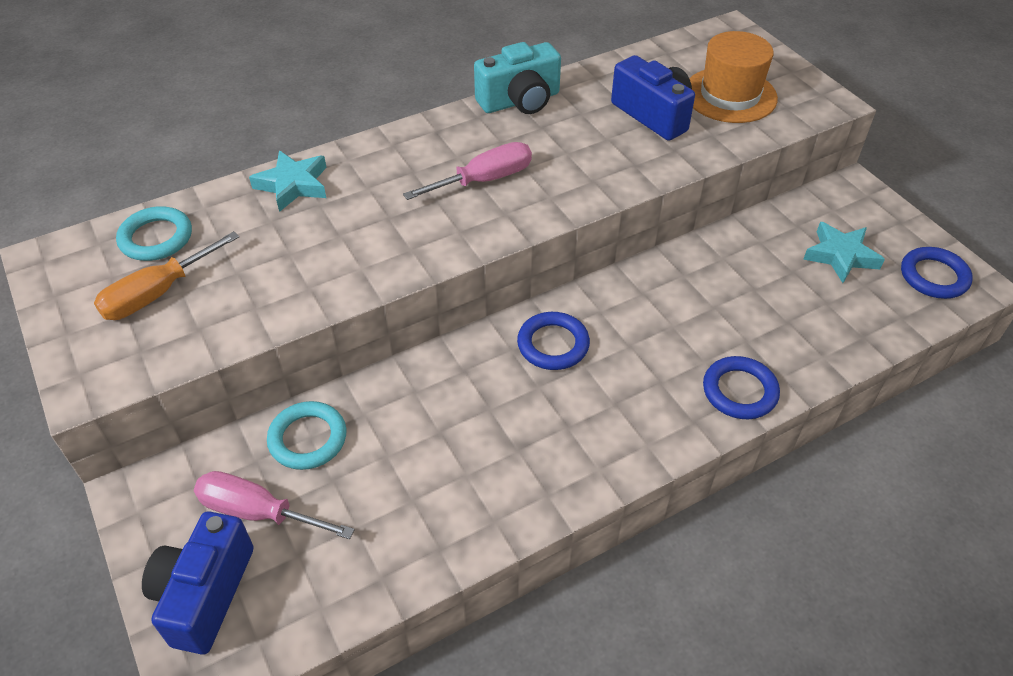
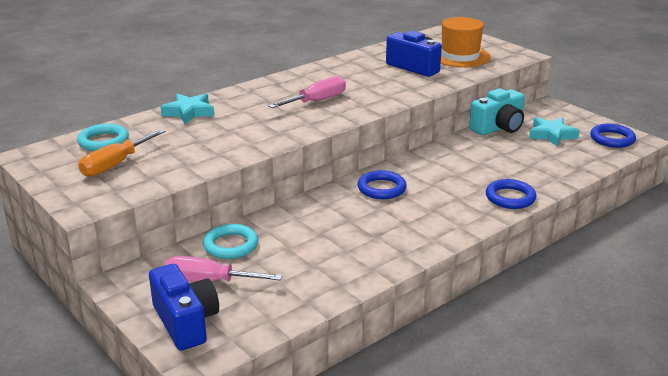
camera: 10 degrees left, 20 degrees down
(205, 594) = (185, 322): blue camera -> blue camera turned 150 degrees clockwise
(520, 101) = (326, 67): turquoise camera -> turquoise camera (498, 128)

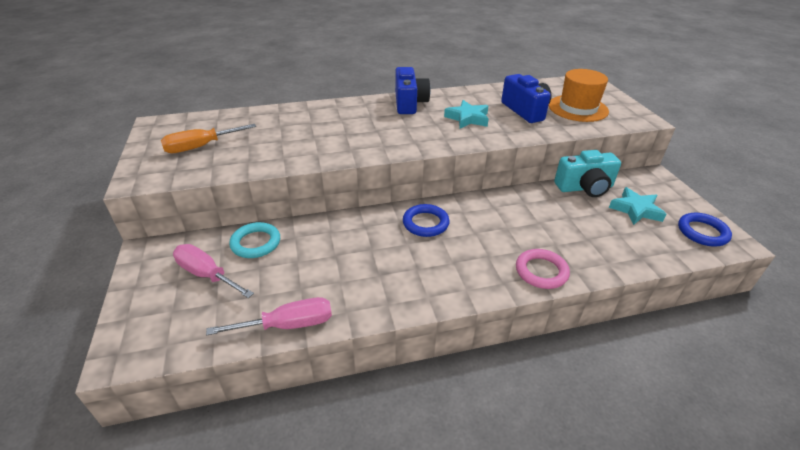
camera: 25 degrees right, 10 degrees up
(103, 141) = (215, 124): turquoise ring -> none
(185, 322) = (151, 311): blue camera -> blue camera (409, 103)
(189, 112) = (301, 113): turquoise star -> turquoise star (467, 118)
(317, 101) = (409, 125): pink screwdriver -> pink screwdriver (288, 325)
(510, 197) = (541, 271): blue ring -> pink ring

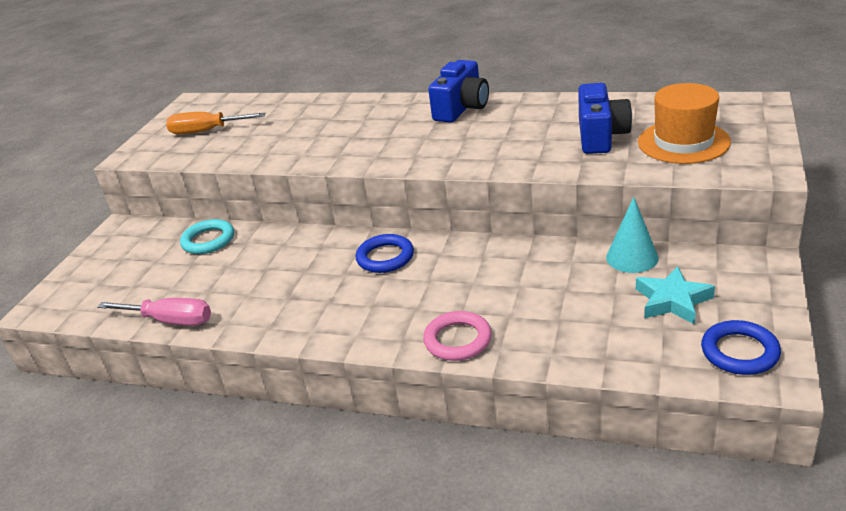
camera: 35 degrees right, 5 degrees down
(207, 274) = (146, 260): pink screwdriver -> none
(467, 118) = (511, 136): turquoise star -> none
(585, 188) = (632, 257): turquoise camera -> turquoise cone

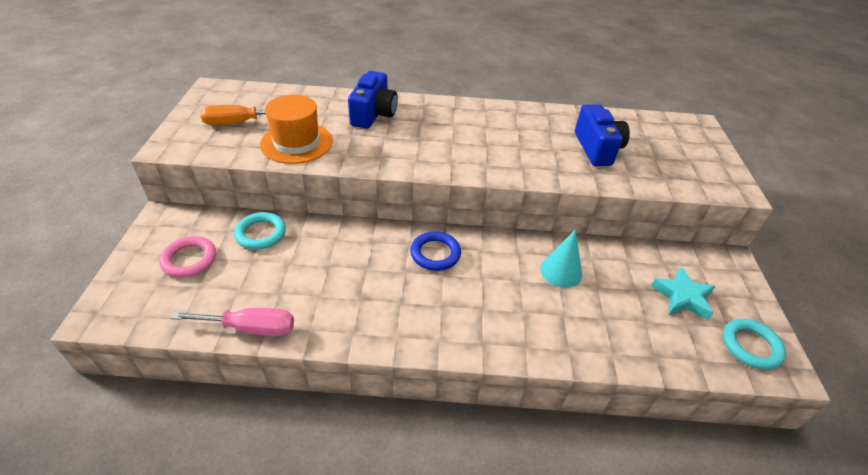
camera: 20 degrees left, 10 degrees up
(457, 340) = (530, 342): pink ring -> pink ring (189, 259)
(462, 108) = (471, 113): blue camera -> blue camera (373, 114)
(632, 257) = (635, 254): turquoise cone -> turquoise cone (561, 271)
(683, 142) = (662, 158): orange hat -> orange hat (296, 142)
(739, 352) = (751, 346): blue ring -> turquoise ring

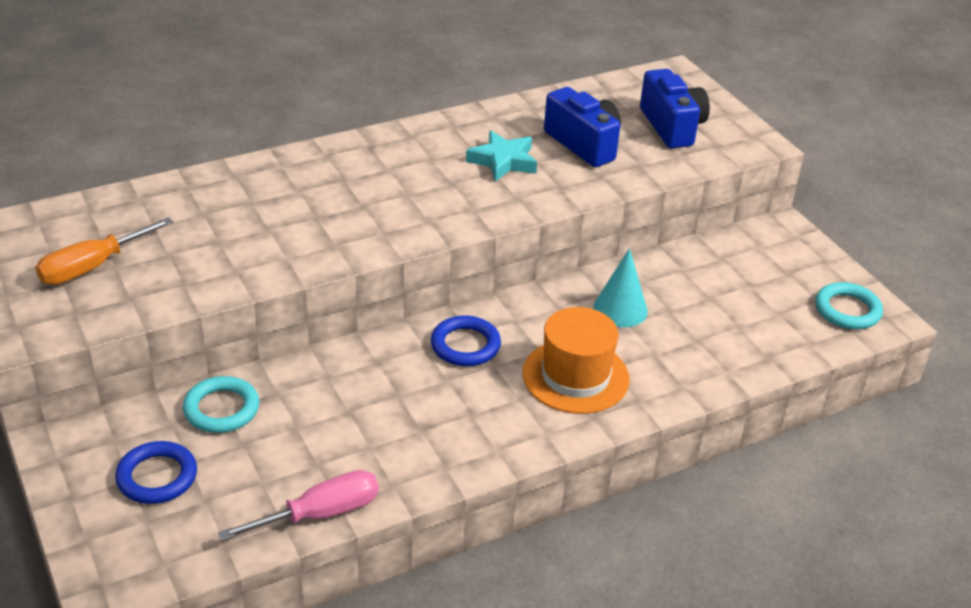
camera: 30 degrees left, 5 degrees down
(189, 259) = (157, 477): pink ring -> blue ring
(296, 142) = (205, 265): orange hat -> orange hat (575, 376)
(373, 114) = (270, 191): blue camera -> blue camera (672, 126)
(682, 297) = (759, 287): turquoise star -> turquoise star (503, 161)

